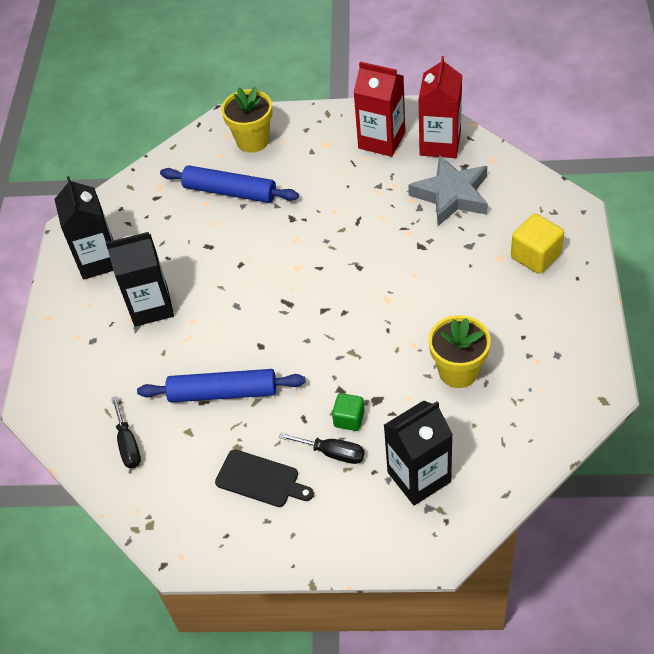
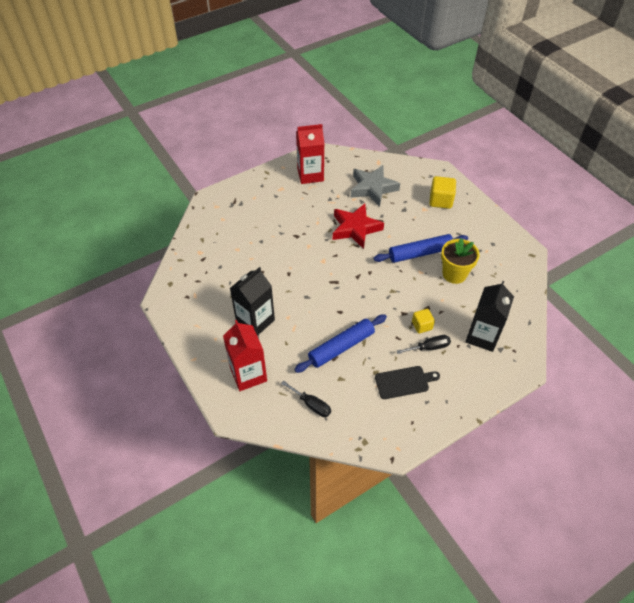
camera: 40 degrees left, 0 degrees up
(98, 260) = (197, 310): black carton -> none
(230, 192) = (246, 236): blue rolling pin -> blue rolling pin (420, 253)
(253, 140) = (235, 203): yellow flower pot -> none
(349, 419) = (422, 325): green cube -> yellow cube
(377, 243) = (355, 228): none -> red star
(440, 144) = (343, 164): red carton -> red carton (248, 374)

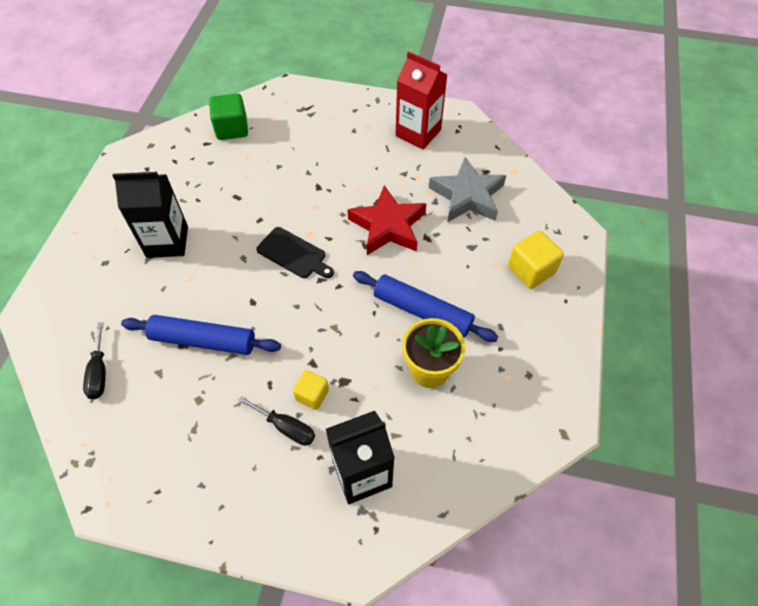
camera: 45 degrees right, 5 degrees up
(207, 241) = (232, 129): none -> green cube
(248, 374) = (92, 288): red carton -> none
(404, 382) = (209, 439): black cutting board -> black cutting board (293, 254)

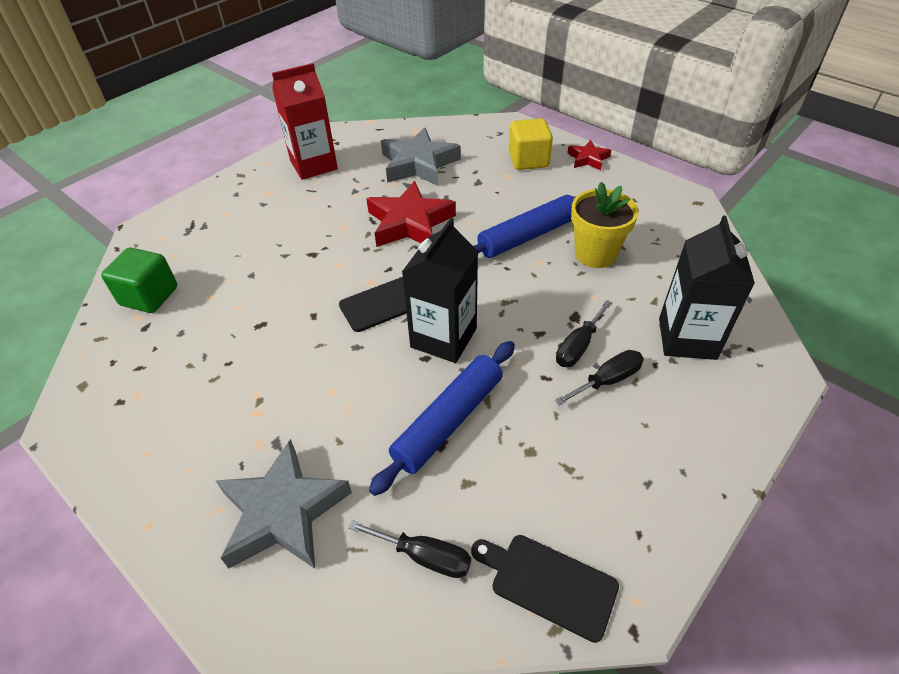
camera: 60 degrees left, 10 degrees down
(103, 287) = (283, 512): none -> grey star
(103, 448) = (548, 583): none -> black cutting board
(167, 242) = (267, 414): black carton -> black carton (443, 338)
(312, 395) = (578, 346): yellow cube -> black screwdriver
(568, 316) = (588, 159): none -> red star

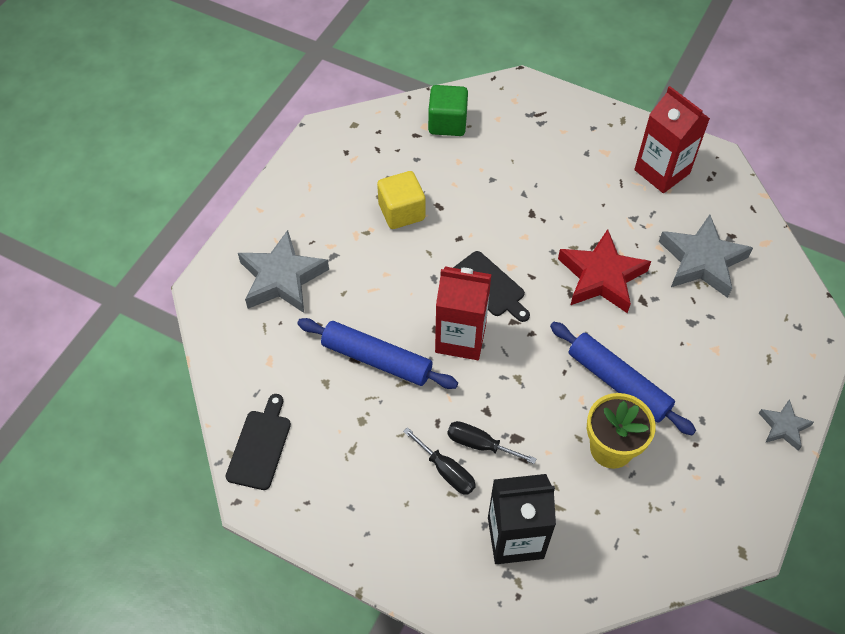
camera: 75 degrees right, 10 degrees up
(424, 556) = (266, 368): black screwdriver -> none
(443, 338) = (460, 338): black carton -> red carton
(528, 160) = (754, 364): yellow cube -> yellow cube (401, 212)
(588, 159) = (783, 427): red star -> grey star

